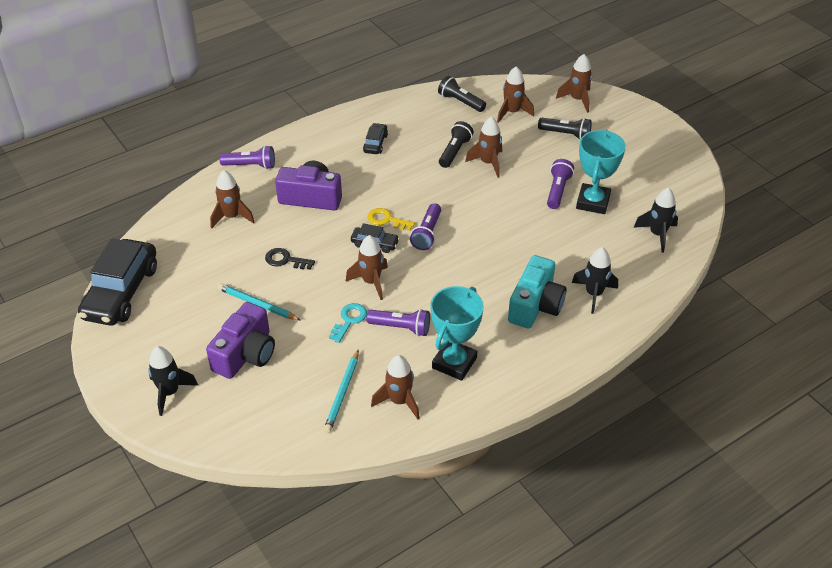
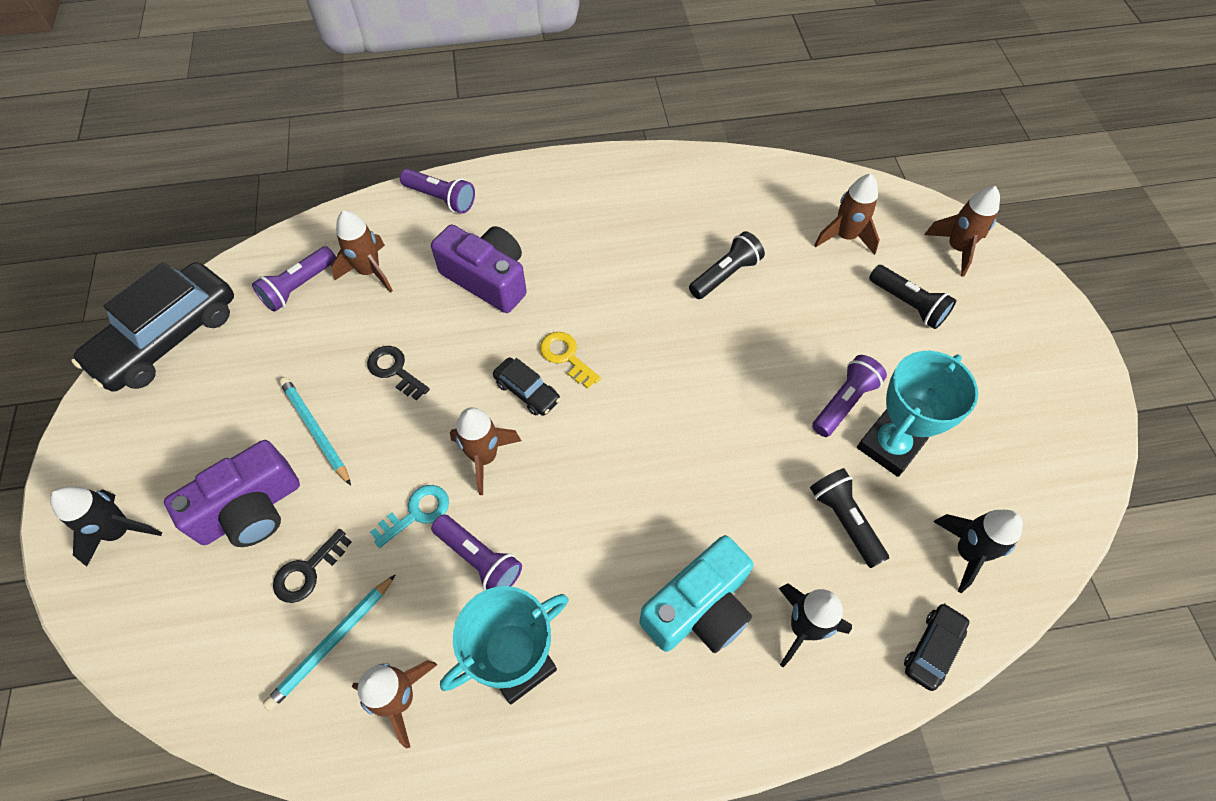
camera: 25 degrees right, 15 degrees up
(303, 368) = (308, 571): none -> black key
(375, 143) = (622, 221): black car -> black car (932, 648)
(427, 233) = (609, 403): purple flashlight -> purple flashlight (299, 287)
(460, 102) = (778, 193): black flashlight -> black flashlight (844, 520)
(488, 163) = (763, 313): brown rocket -> none

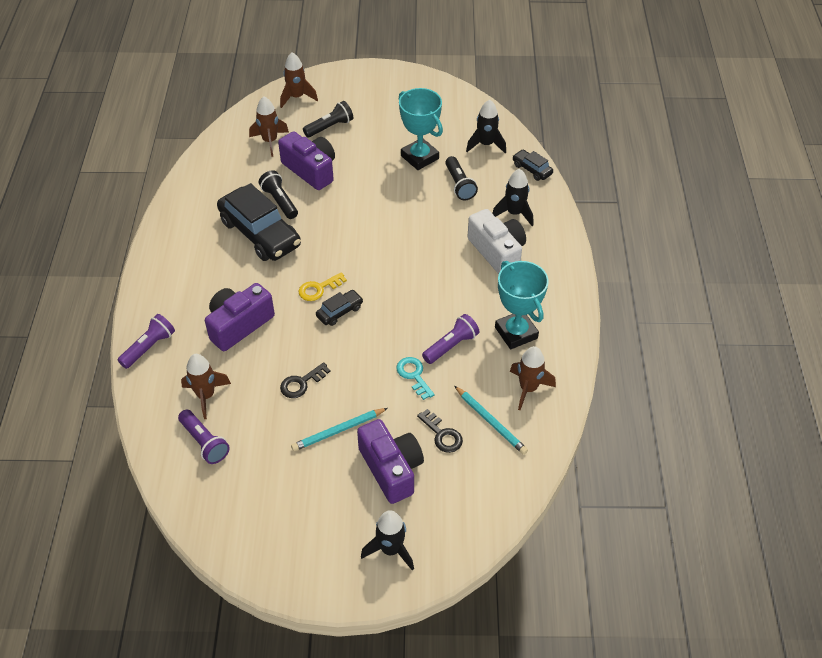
camera: 80 degrees left, 10 degrees down
(168, 338) = (225, 533): black car -> black car (260, 233)
(484, 457) = (382, 338): brown rocket -> none
(699, 608) = (497, 252): turquoise camera -> white camera
(803, 299) = (311, 170): none -> purple camera
(844, 402) = (388, 169): purple flashlight -> none
(844, 520) = (459, 185): black flashlight -> black flashlight turned 90 degrees counterclockwise

